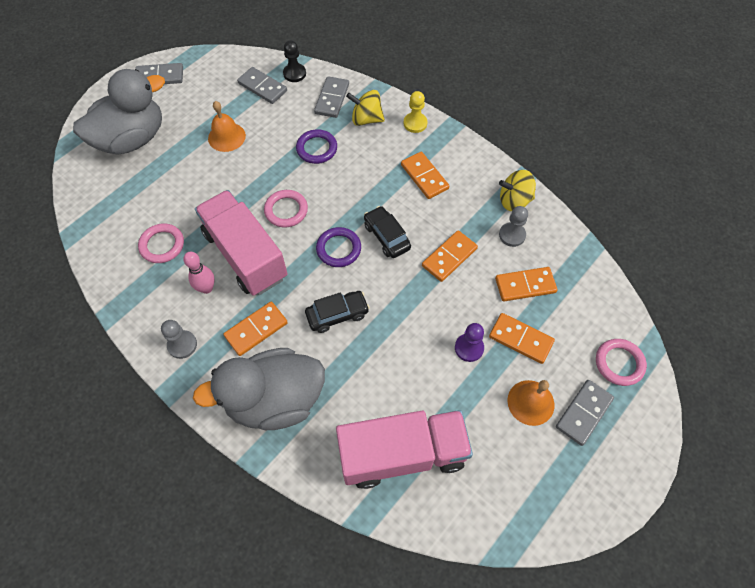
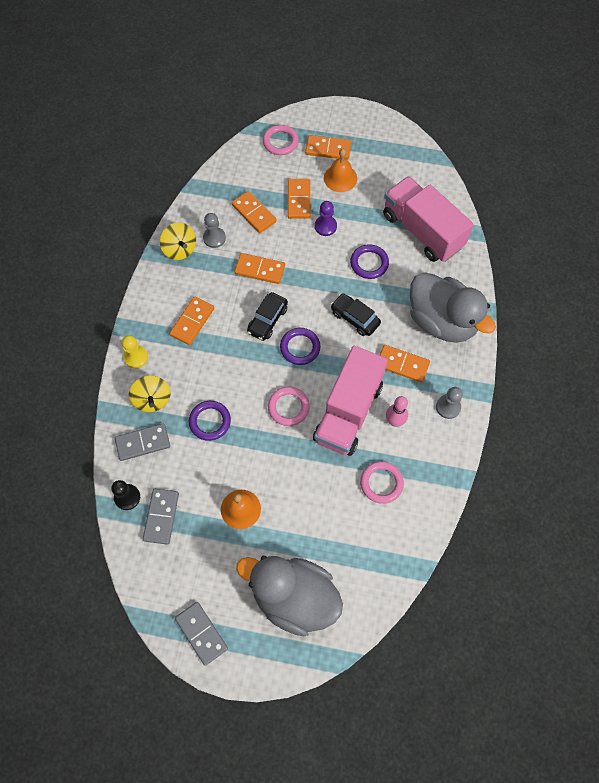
camera: 120 degrees left, 5 degrees up
(394, 366) = (369, 263): none -> purple ring
(583, 413) = (328, 149): grey domino -> orange domino

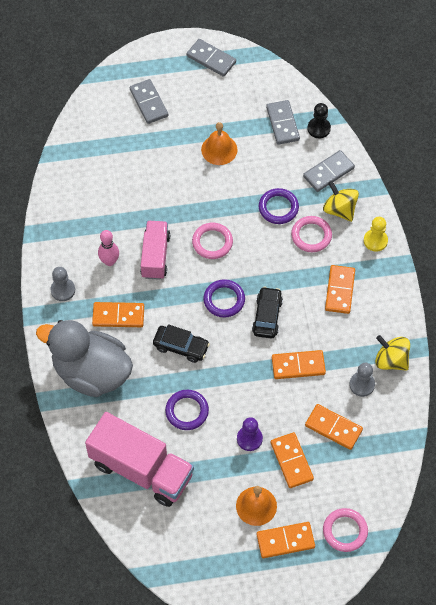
camera: 160 degrees right, 5 degrees down
(294, 597) = (148, 103): grey duck -> grey domino
(348, 412) = (155, 256): pink truck -> pink truck, size x0.61
(381, 483) = (105, 206): pink ring -> pink ring (311, 236)

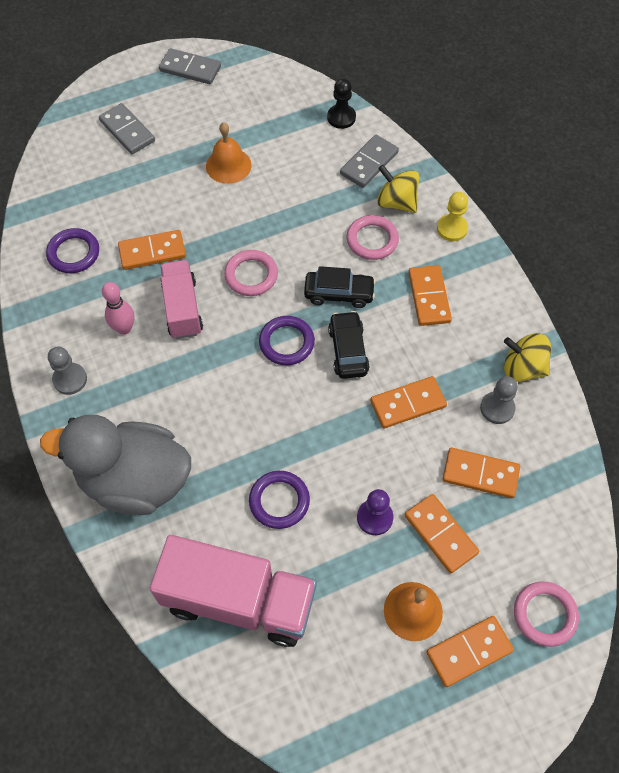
camera: 15 degrees left, 0 degrees up
(118, 316) = (153, 395): orange domino -> orange domino (152, 252)
(181, 347) = (247, 416): black car -> black car (339, 293)
(278, 208) = (321, 216): purple ring -> purple ring (73, 253)
(283, 123) = (297, 121): grey domino -> none

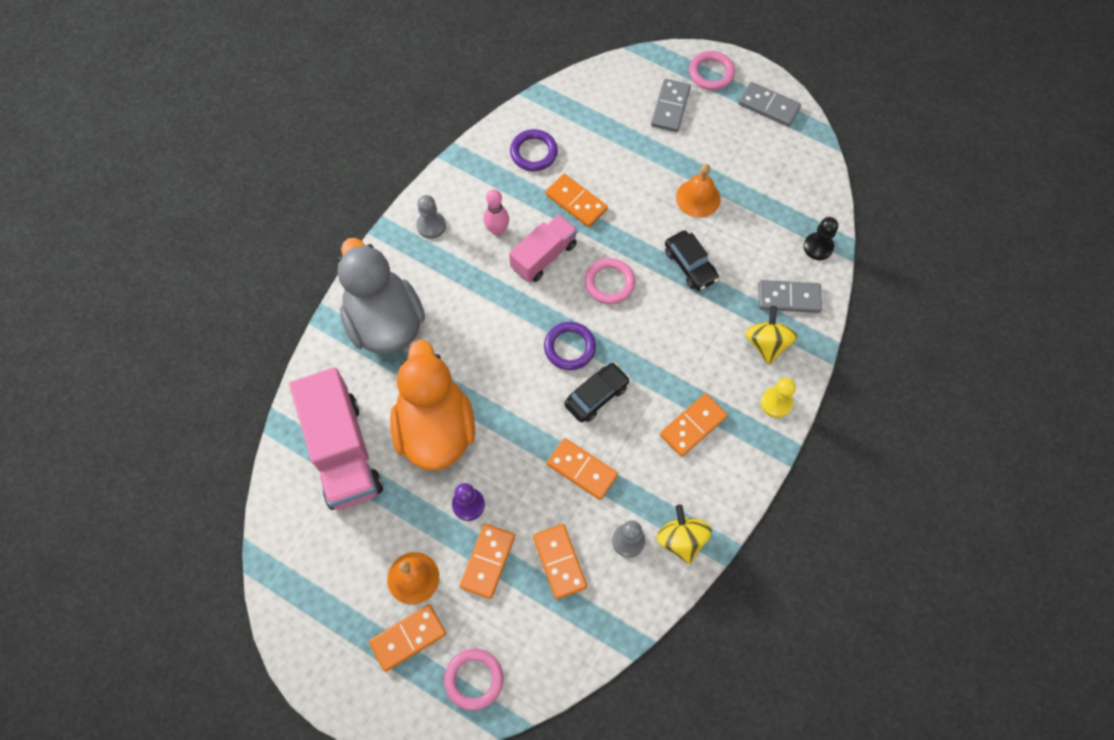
camera: 55 degrees right, 5 degrees up
(190, 69) = (769, 106): grey domino -> grey domino turned 45 degrees counterclockwise
(279, 501) = (435, 429): purple ring -> orange duck
(339, 293) = (643, 356): black car -> black car (690, 265)
(372, 240) = (713, 348): pink ring -> pink ring (711, 73)
(469, 651) = (408, 638): orange domino -> orange domino turned 60 degrees counterclockwise

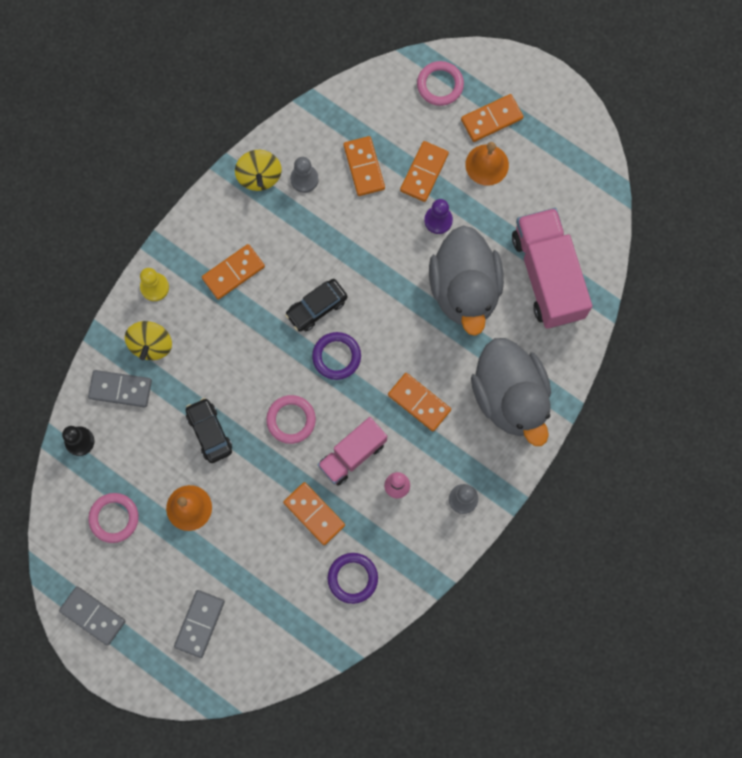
camera: 175 degrees left, 10 degrees up
(435, 429) = (465, 289): orange duck -> grey duck
(582, 470) = (337, 242): orange domino -> orange domino (419, 402)
(711, 73) = (147, 666): pink ring -> pink ring (114, 518)

